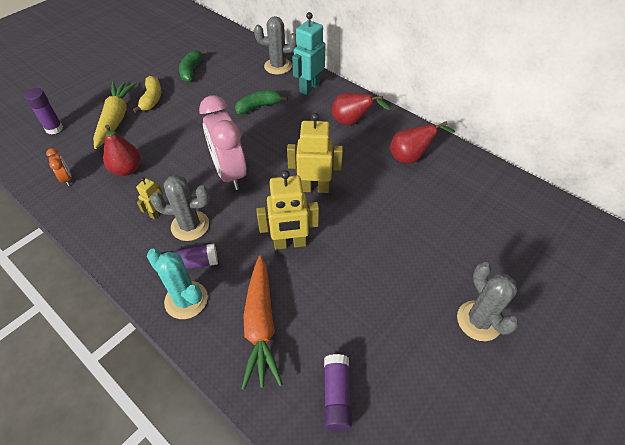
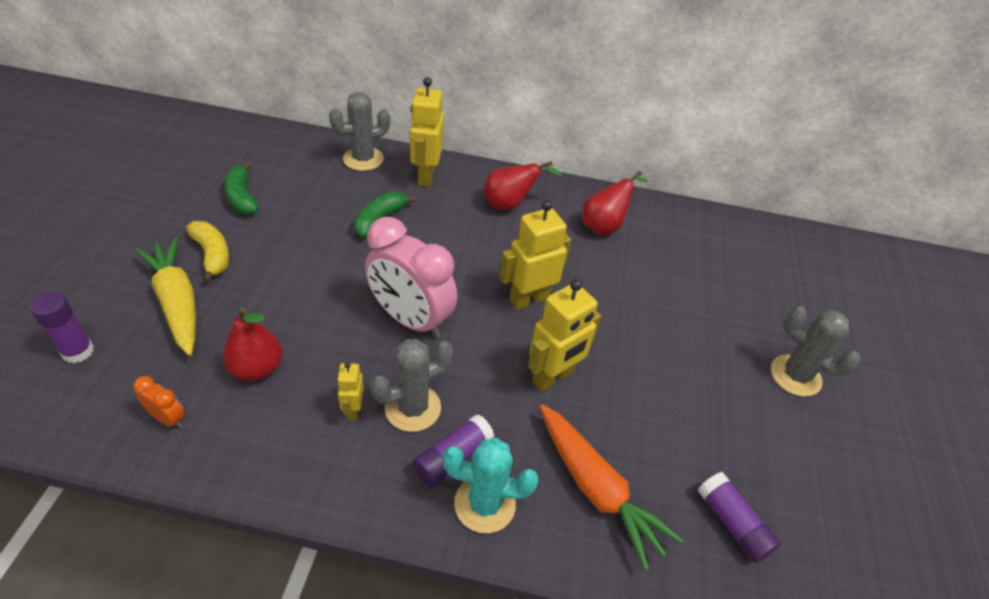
camera: 35 degrees left, 5 degrees down
(309, 87) = (426, 176): turquoise robot -> yellow robot

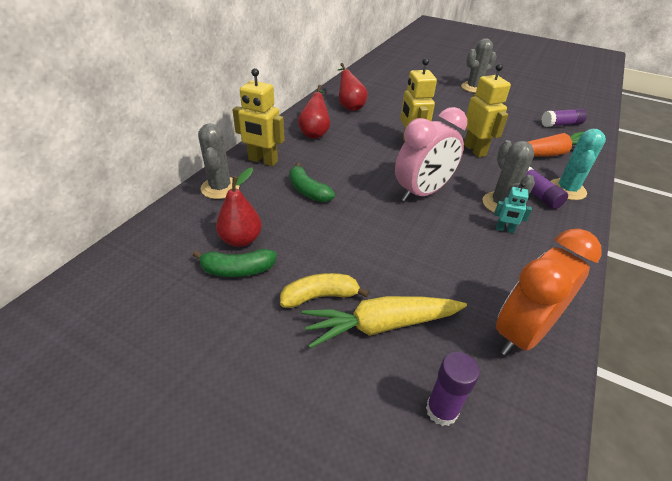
camera: 70 degrees left, 5 degrees down
(168, 418) = (521, 333): orange clock -> orange clock, size x2.34
(257, 368) = (466, 275): red pear -> red pear (241, 239)
(353, 410) = (504, 229): yellow robot -> turquoise robot

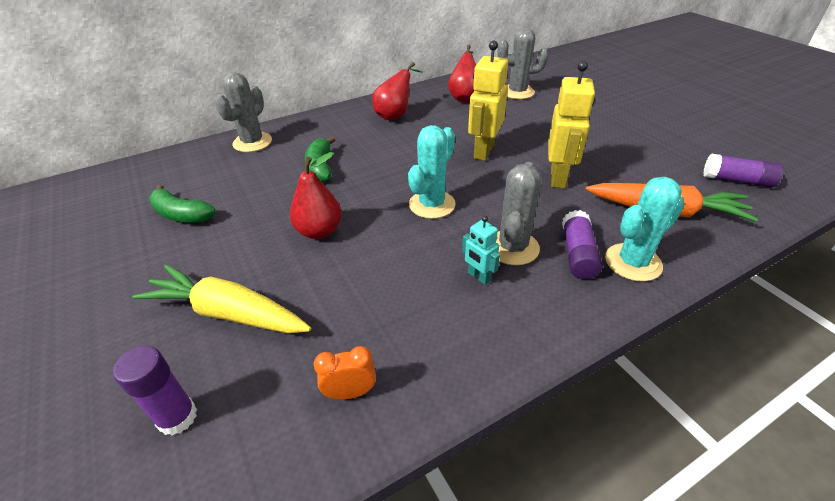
camera: 35 degrees right, 0 degrees up
(241, 239) = (214, 191): red pear -> red pear (319, 231)
(263, 161) = (315, 129): yellow robot -> none
(320, 296) = (212, 263): yellow banana -> none
(422, 193) = (432, 204): pink clock -> turquoise cactus
(473, 88) = (653, 107): grey cactus -> grey cactus (517, 92)
(521, 333) = (350, 392): orange clock -> orange clock, size x0.43

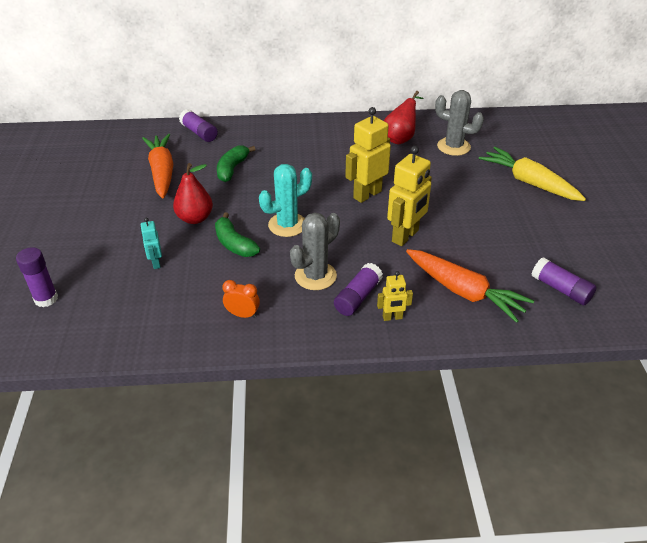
camera: 25 degrees right, 0 degrees up
(181, 214) = (117, 177): green banana -> green banana (234, 244)
(228, 313) = (105, 252): yellow carrot -> yellow carrot (529, 182)
(237, 193) = (162, 172): none -> orange carrot
(252, 142) = (199, 133): grey cactus -> purple glue stick
(350, 392) = (140, 322): orange clock -> orange clock (242, 315)
(395, 115) = (325, 139): red pear -> none
(478, 277) = (273, 286): turquoise robot -> turquoise robot (156, 263)
(633, 262) = (392, 317): turquoise cactus -> yellow robot

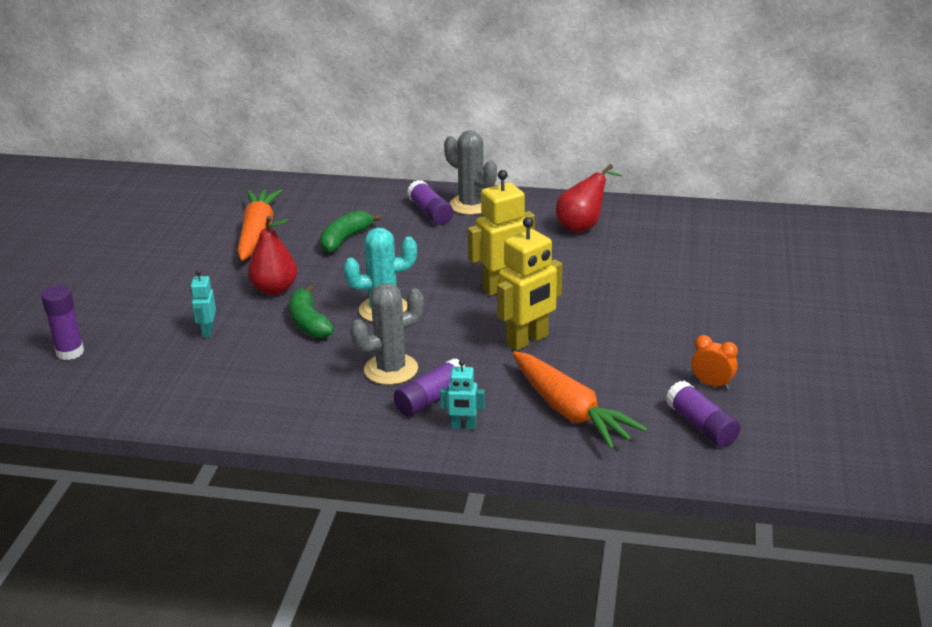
camera: 15 degrees right, 10 degrees down
(199, 133) = (323, 193): purple glue stick -> purple glue stick (430, 212)
(242, 315) = (284, 398): orange clock -> orange clock (712, 384)
(392, 317) = (463, 426): yellow robot -> turquoise robot
(453, 147) = (651, 243): grey cactus -> grey cactus (471, 205)
(529, 182) = (732, 298): yellow carrot -> none

